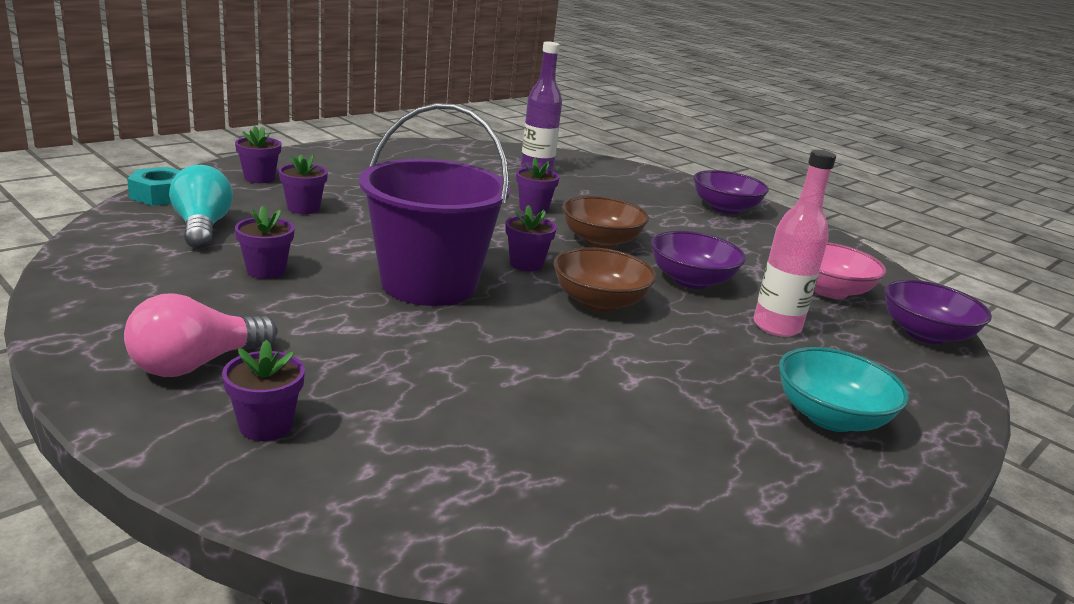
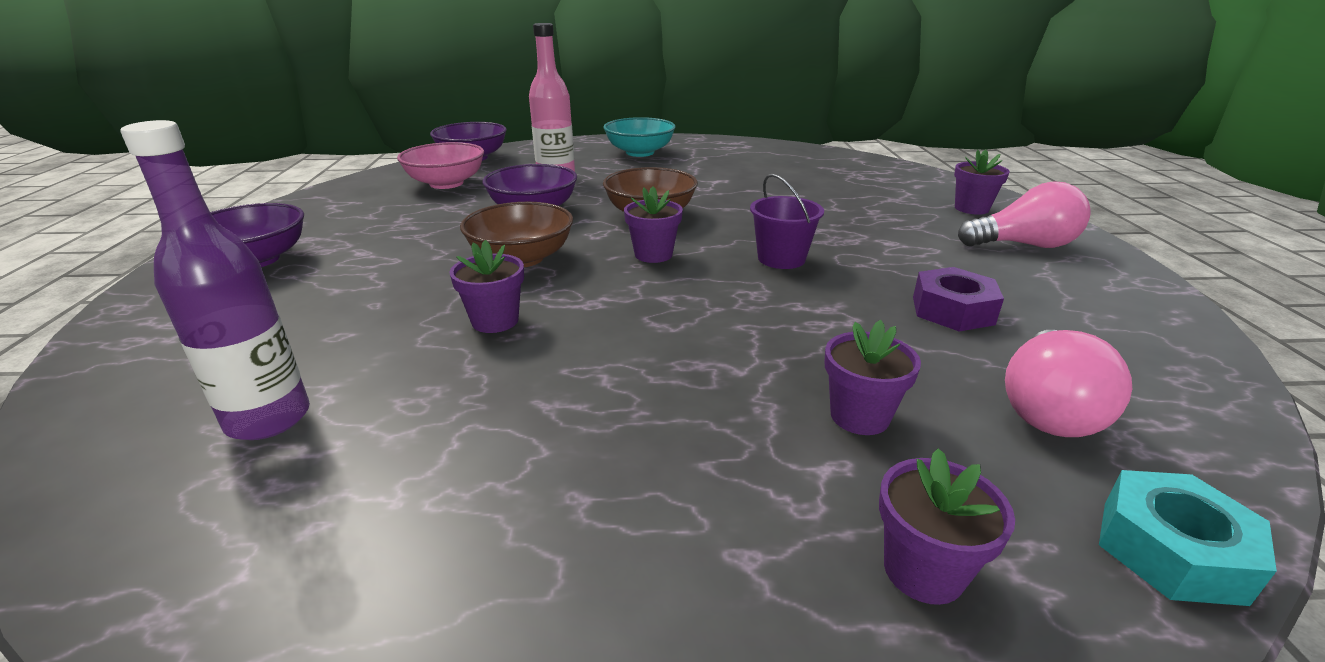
camera: 135 degrees left, 5 degrees up
(202, 228) = (1047, 408): turquoise light bulb -> pink light bulb
(266, 271) = (952, 310): purple flower pot -> purple nut
(429, 284) = (781, 258): purple bucket -> purple bucket, size x0.47

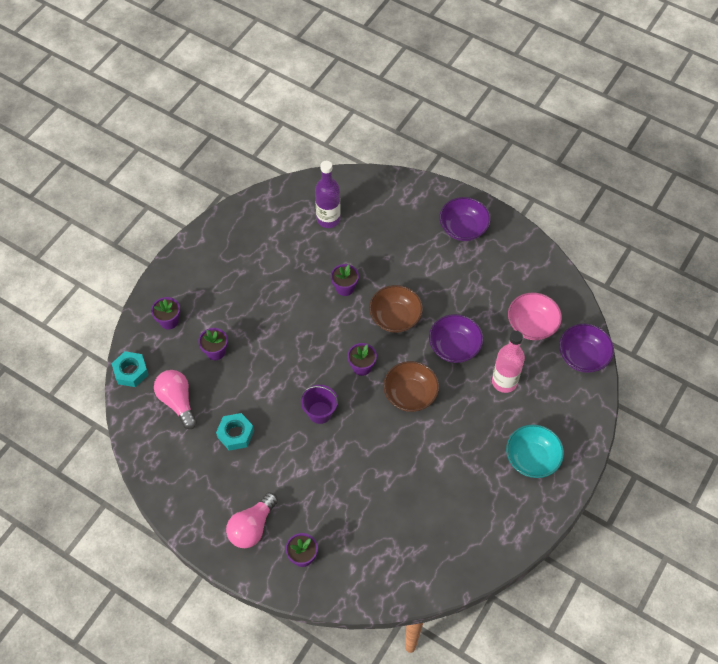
camera: 125 degrees right, 30 degrees up
(952, 310) = (235, 434): purple nut -> turquoise nut

